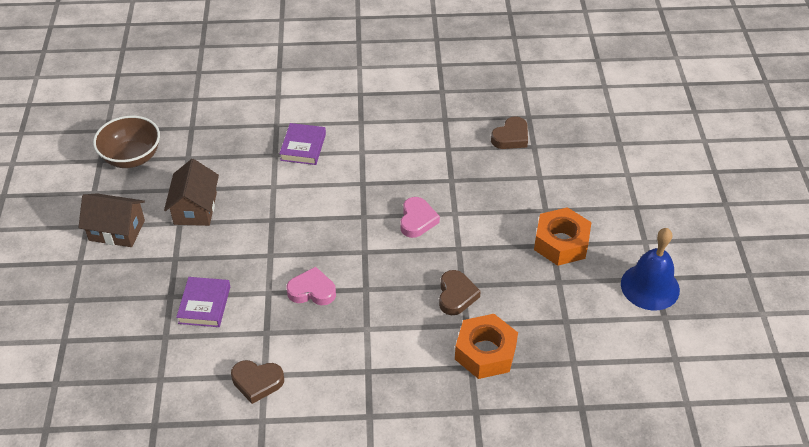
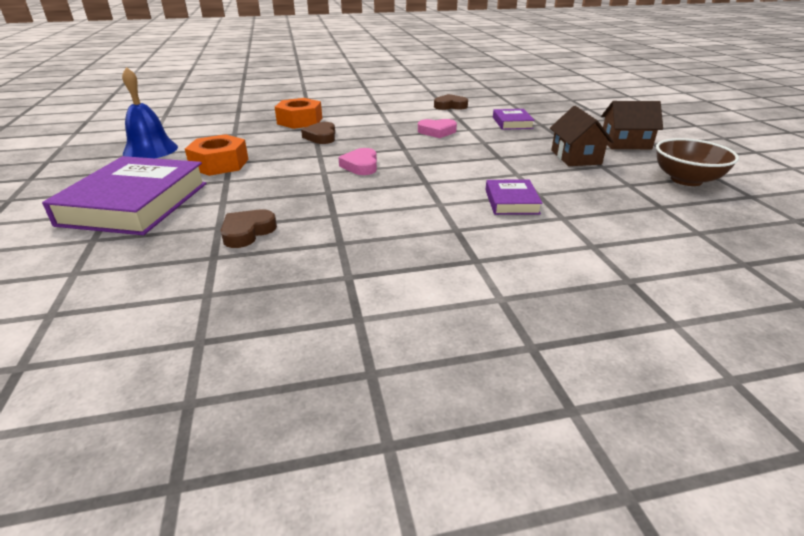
camera: 170 degrees right, 15 degrees down
(612, 183) = (135, 203): none -> purple book

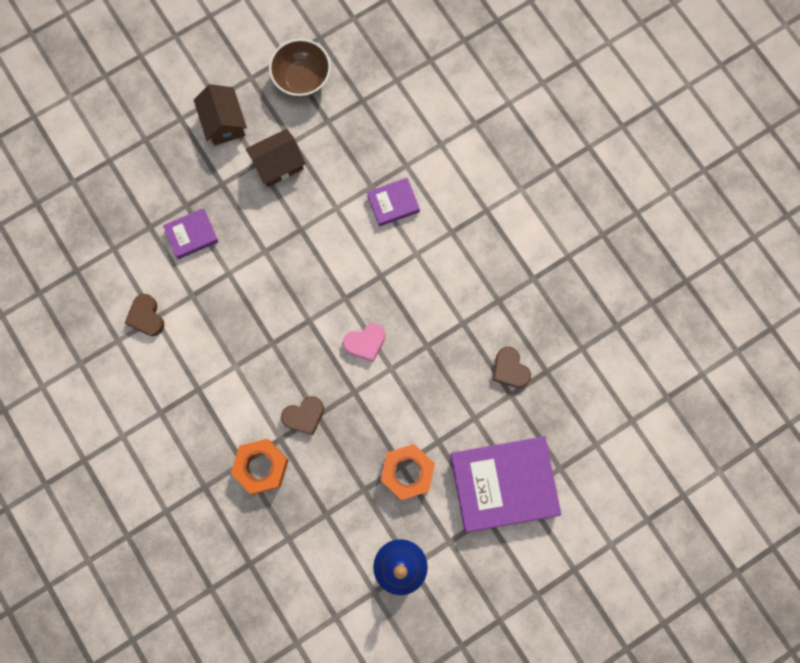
camera: 110 degrees left, 45 degrees up
(247, 232) = (510, 369): brown heart -> brown heart turned 45 degrees clockwise
(437, 132) = (248, 304): pink heart -> none

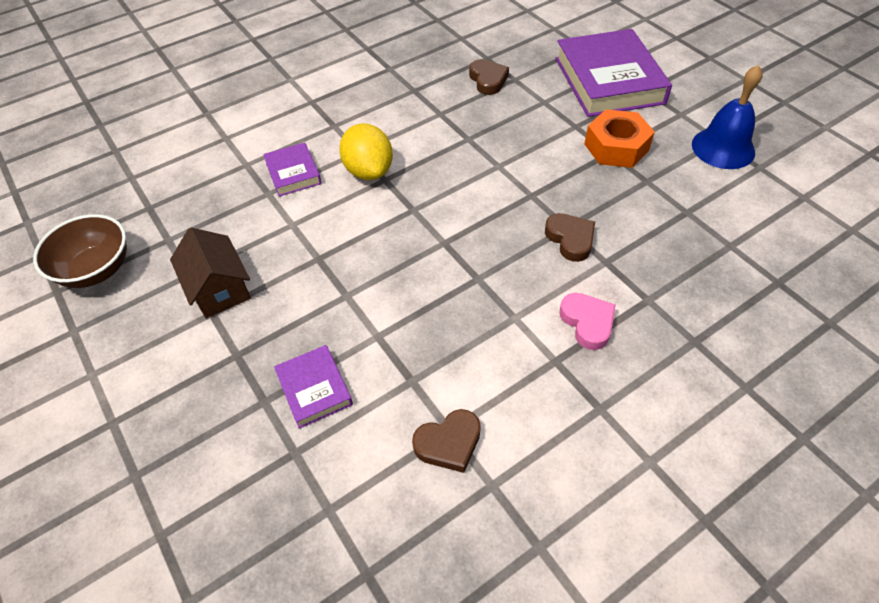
camera: 90 degrees left, 25 degrees down
(224, 123) = (136, 360): brown house -> none
(261, 467) = (648, 278): orange nut -> none
(365, 343) = (469, 188): pink heart -> pink heart (587, 322)
(391, 263) = (369, 171): none -> yellow lemon
(510, 369) = (488, 80): brown heart -> brown heart turned 75 degrees counterclockwise

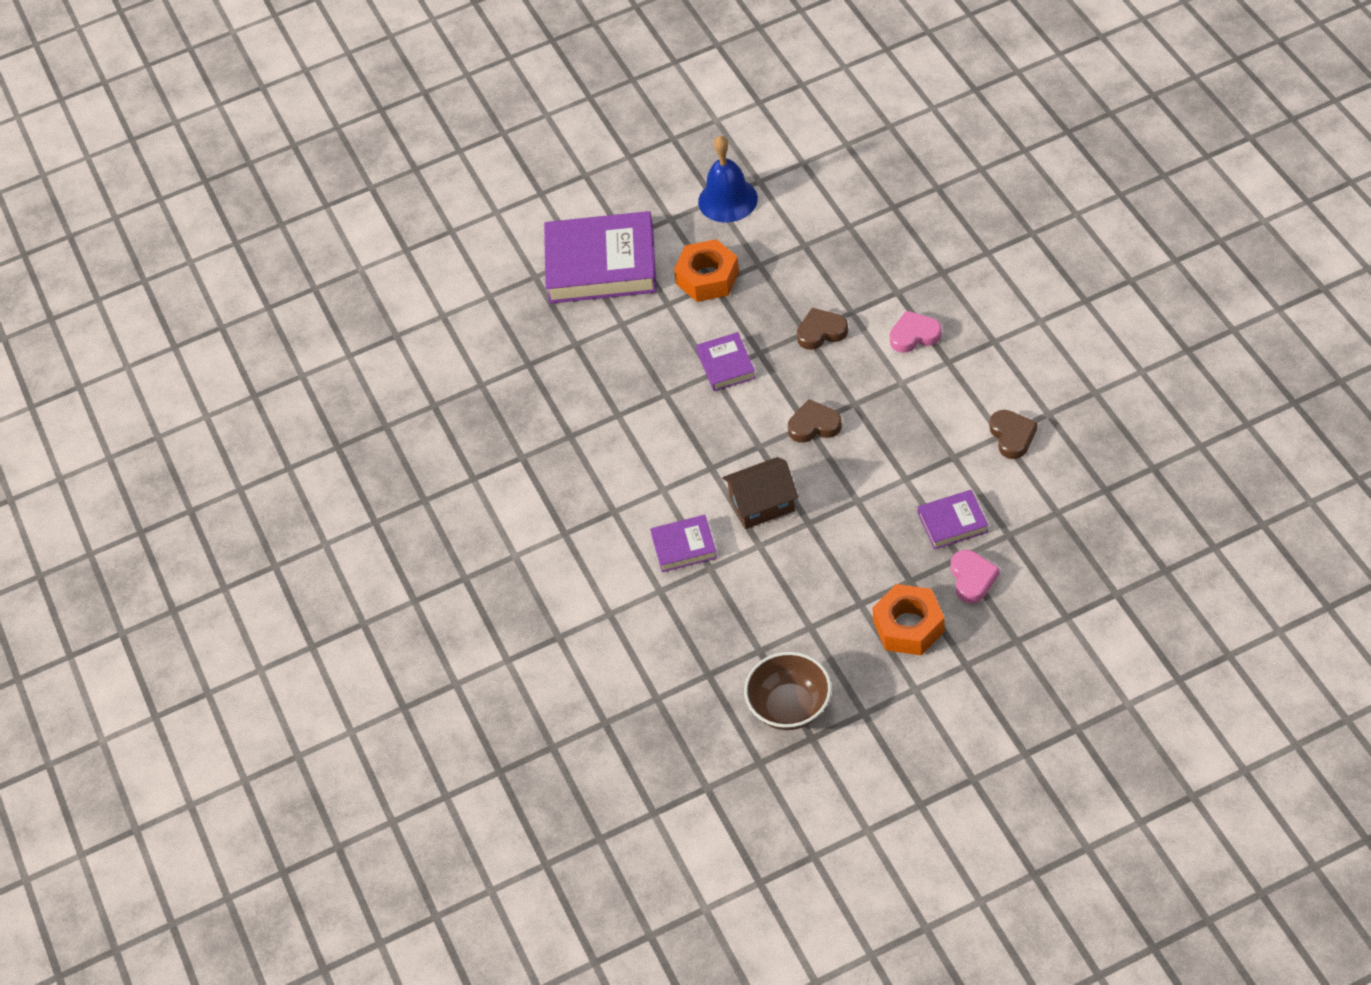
camera: 75 degrees left, 0 degrees up
(175, 360) = (909, 626): none -> orange nut
(219, 288) = (832, 600): brown house -> brown house (762, 504)
(232, 417) = (972, 578): none -> pink heart
(369, 171) = (696, 480): yellow lemon -> none
(488, 80) = (571, 367): brown heart -> brown heart (814, 425)
(510, 173) = (726, 365): none -> purple book

